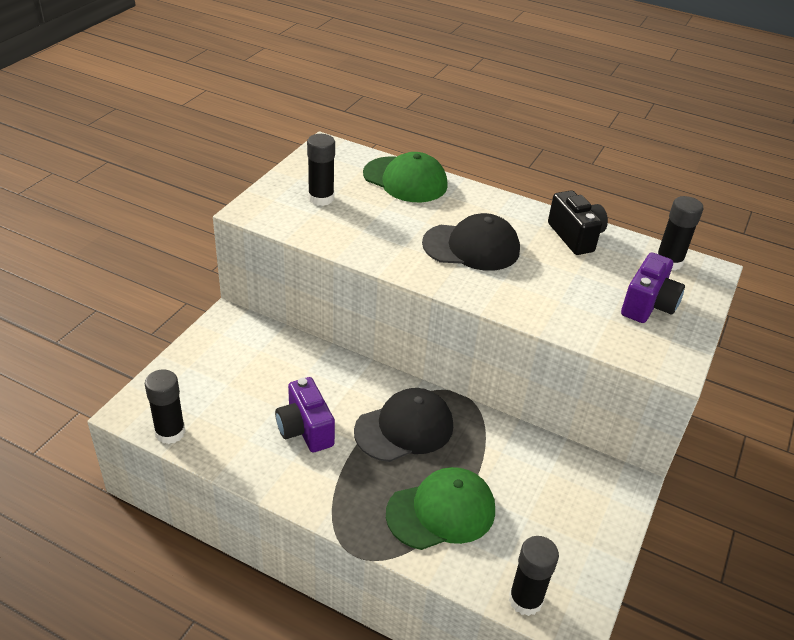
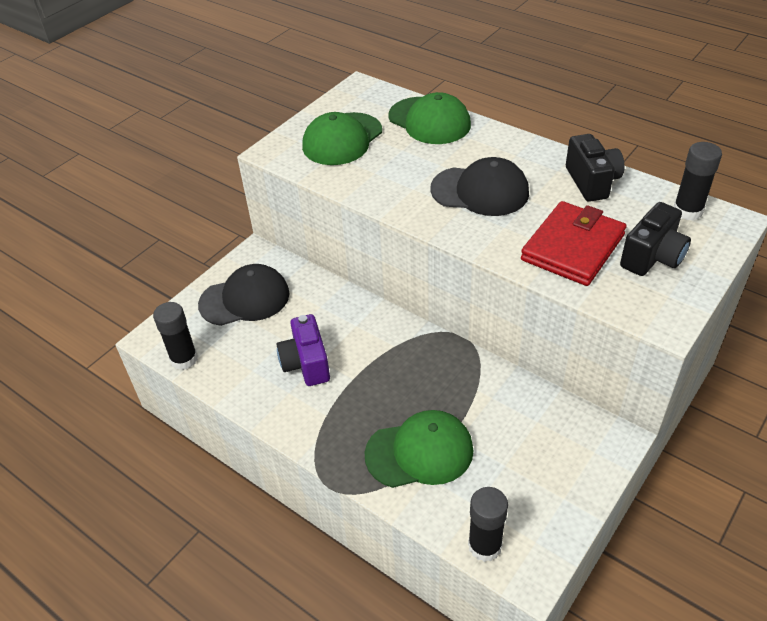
camera: 15 degrees right, 5 degrees up
(321, 198) = (342, 139): black glue stick -> green cap
(404, 428) = (400, 368): black cap -> black cap (245, 299)
(572, 298) = (572, 247): none -> red wallet
(648, 305) = (652, 257): purple camera -> black camera

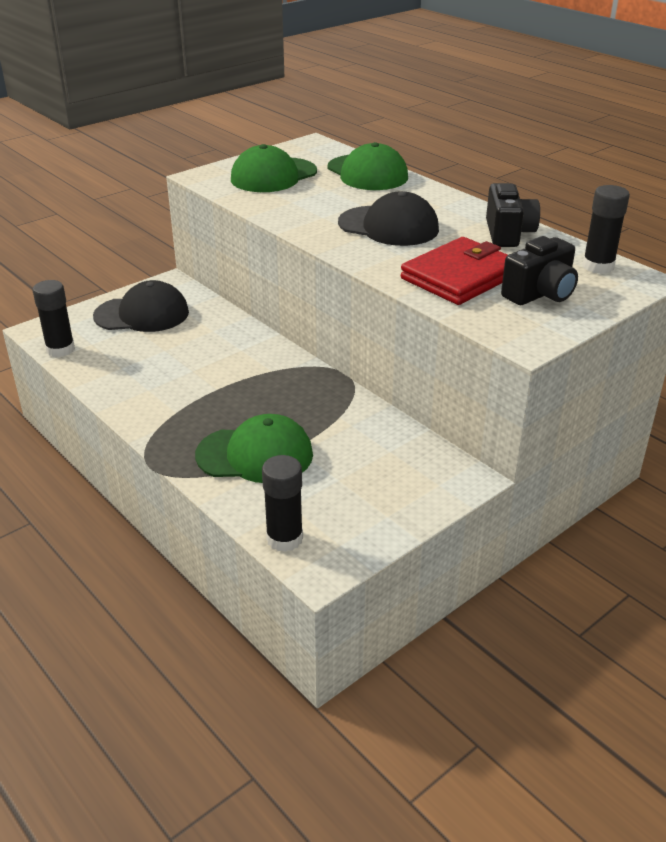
camera: 10 degrees right, 10 degrees down
(306, 363) = (176, 370): purple camera -> none

